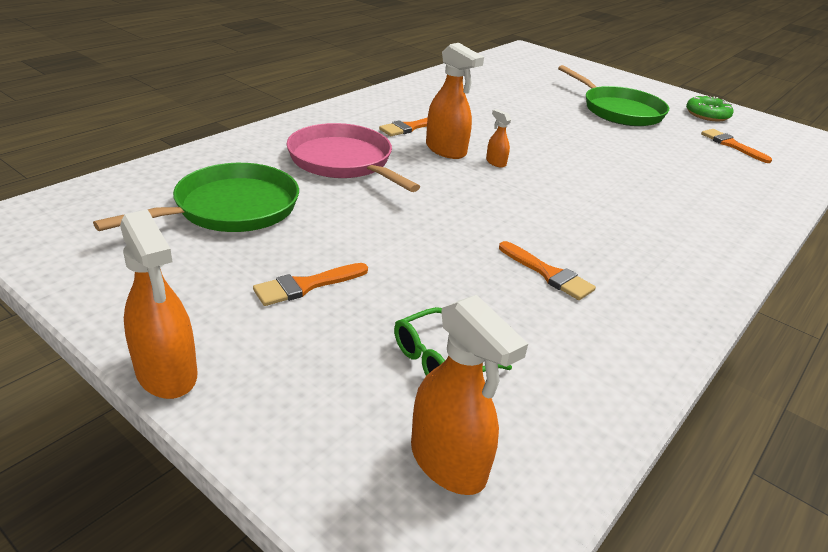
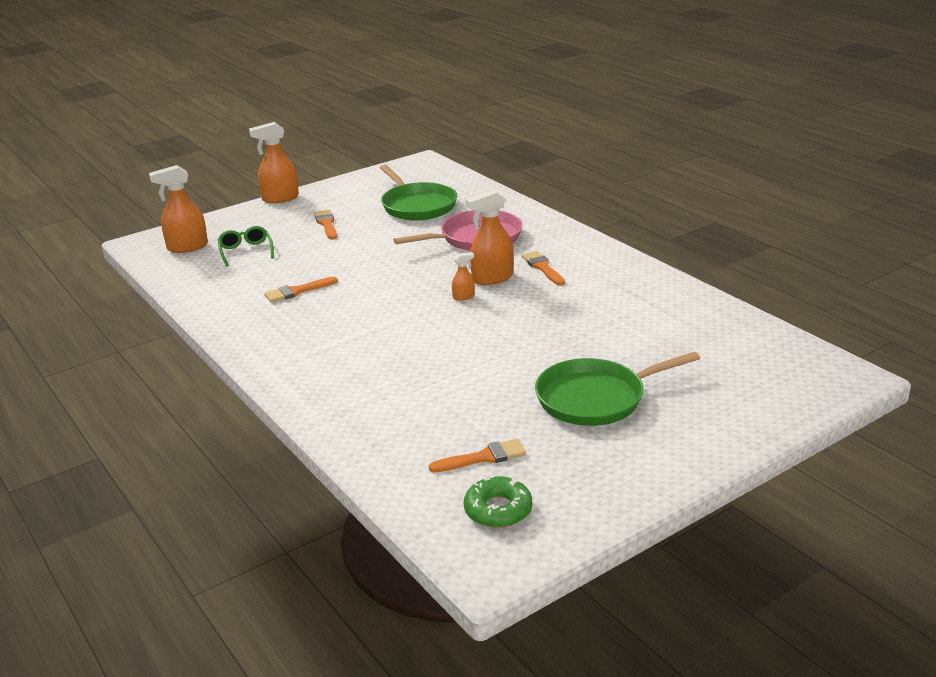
camera: 110 degrees right, 5 degrees down
(707, 115) = (587, 475): green donut -> green donut (498, 510)

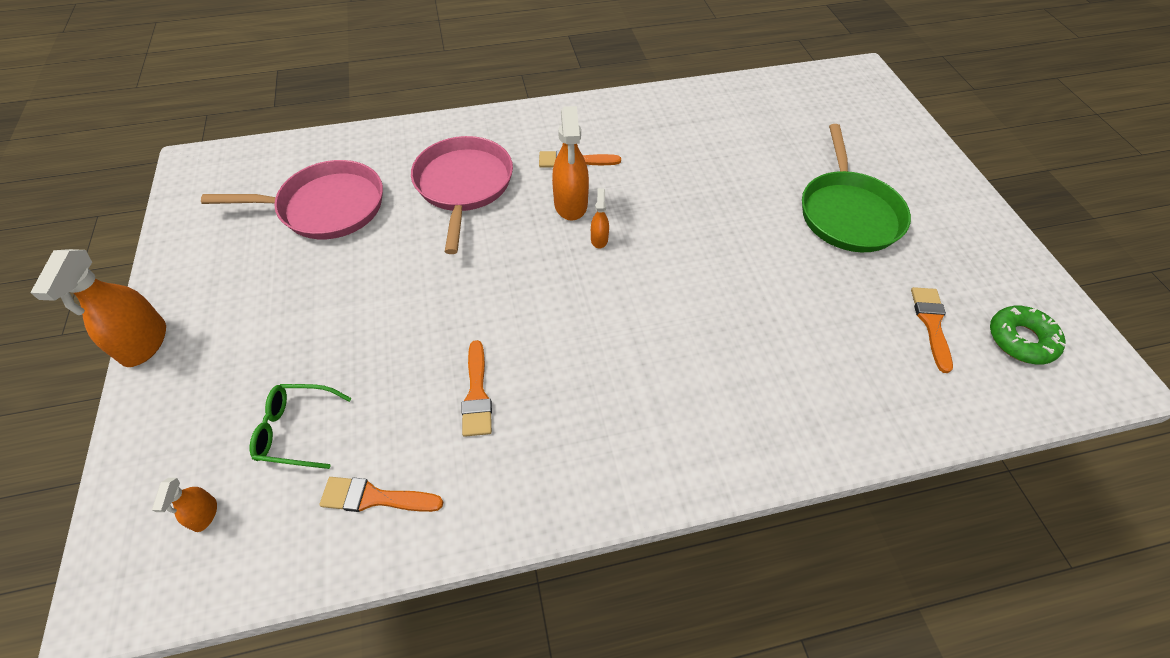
camera: 70 degrees left, 25 degrees up
(187, 247) = (204, 514): orange spray bottle -> orange spray bottle, size x0.50
(326, 224) = (292, 310): orange brush -> orange brush (374, 497)
(417, 206) = (327, 207): green pan -> pink pan

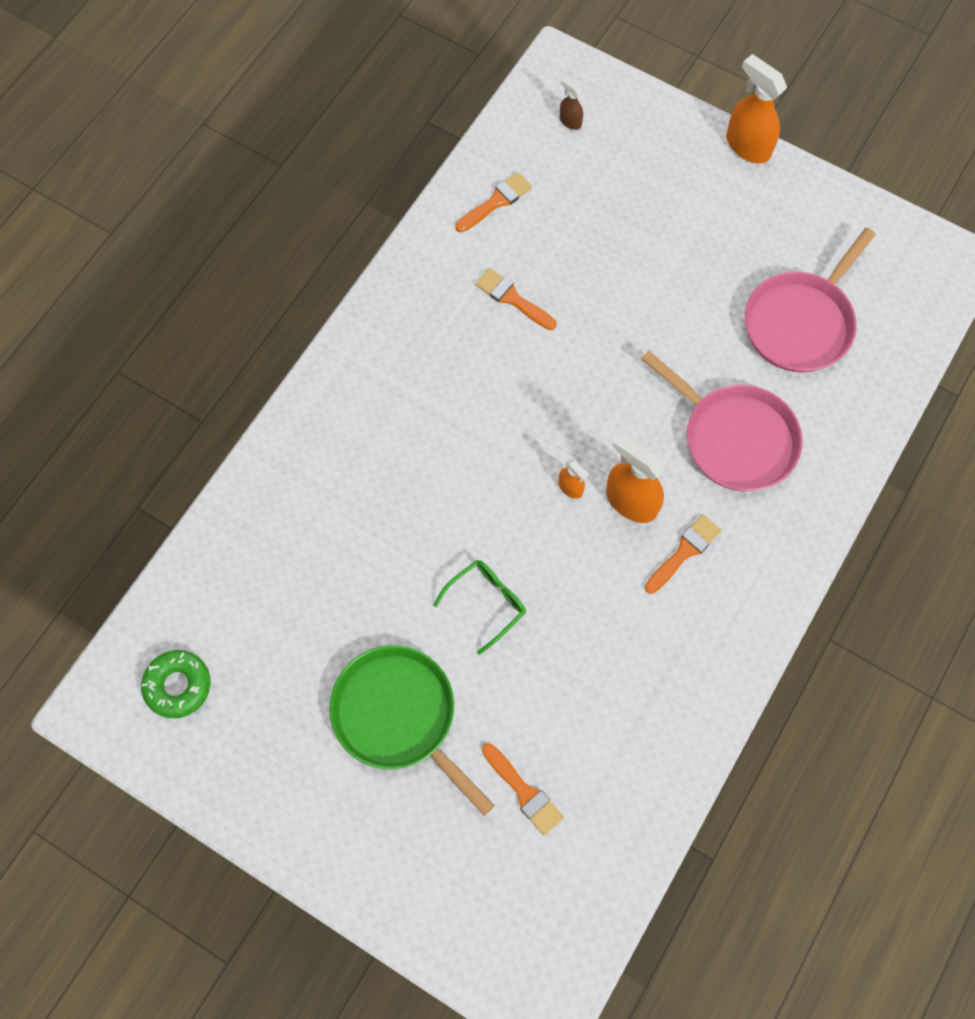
camera: 135 degrees right, 15 degrees up
(204, 514) = (570, 121): orange spray bottle -> brown spray bottle
(296, 430) = (586, 190): green glasses -> green glasses (486, 603)
(931, 323) = (255, 640): orange brush -> orange brush (524, 792)

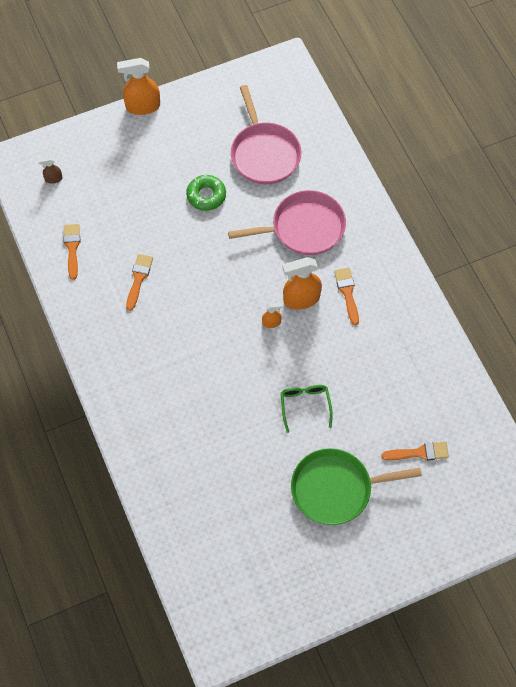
camera: 55 degrees left, 5 degrees down
(178, 685) = (236, 595): green donut -> green donut (206, 195)
(512, 298) = (138, 279): orange brush -> orange brush turned 120 degrees clockwise

